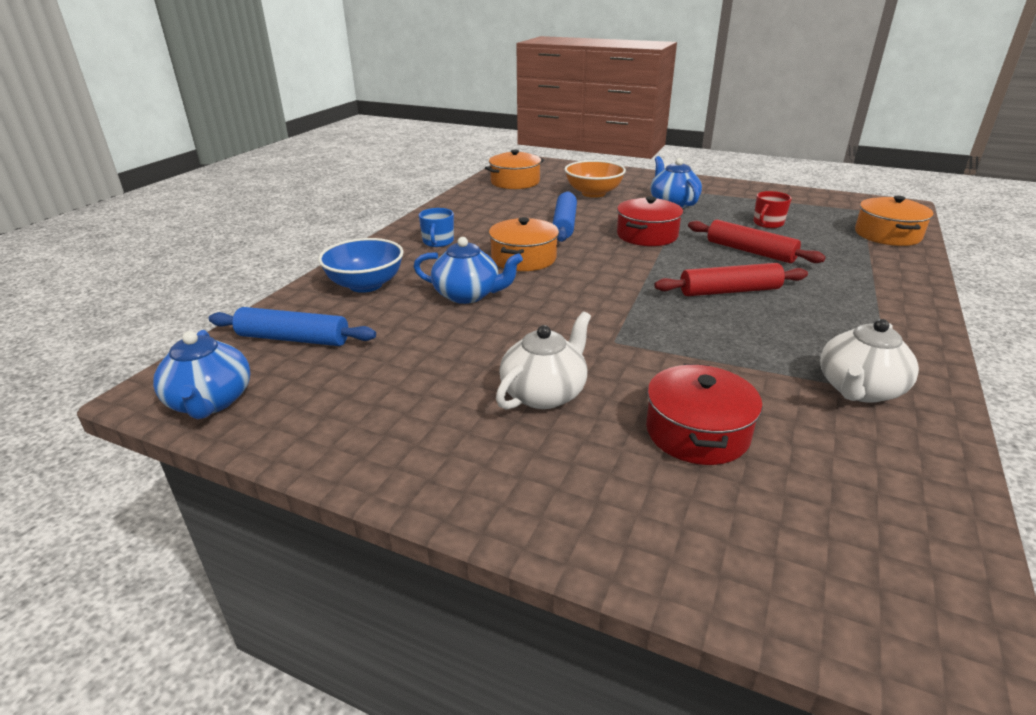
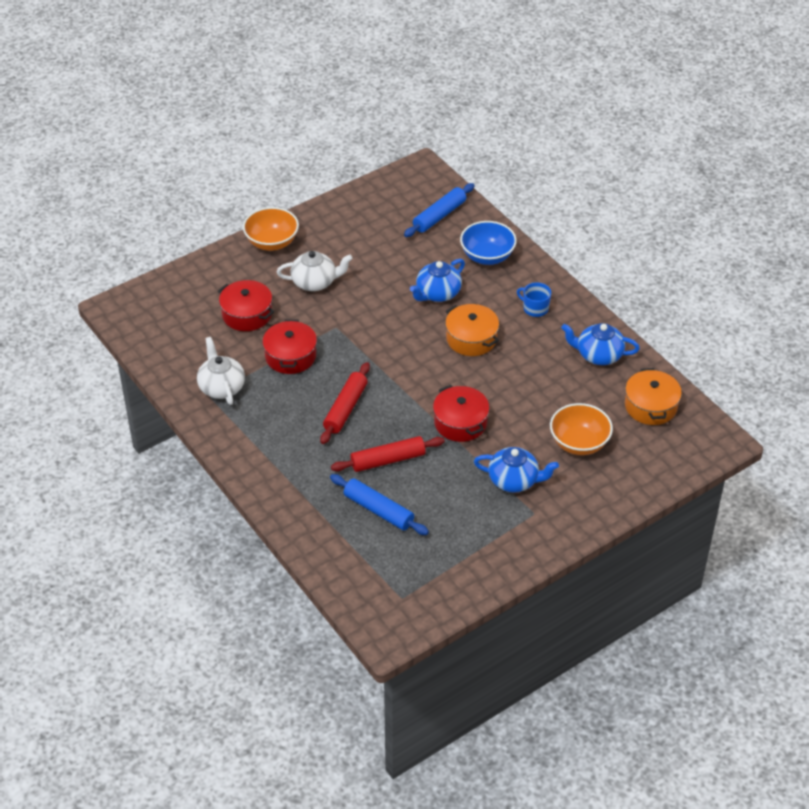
camera: 120 degrees right, 15 degrees up
(210, 402) = (399, 183): blue teapot -> blue teapot (598, 355)
(487, 488) = (272, 242): none -> orange bowl
(544, 393) = (315, 282): white teapot -> white teapot turned 75 degrees counterclockwise
(564, 224) = (518, 388): blue rolling pin -> blue rolling pin (378, 510)
(715, 356) = (290, 356): none -> red pot
(768, 223) = (425, 509): red mug -> none
(887, 235) = (347, 565): orange pot -> none

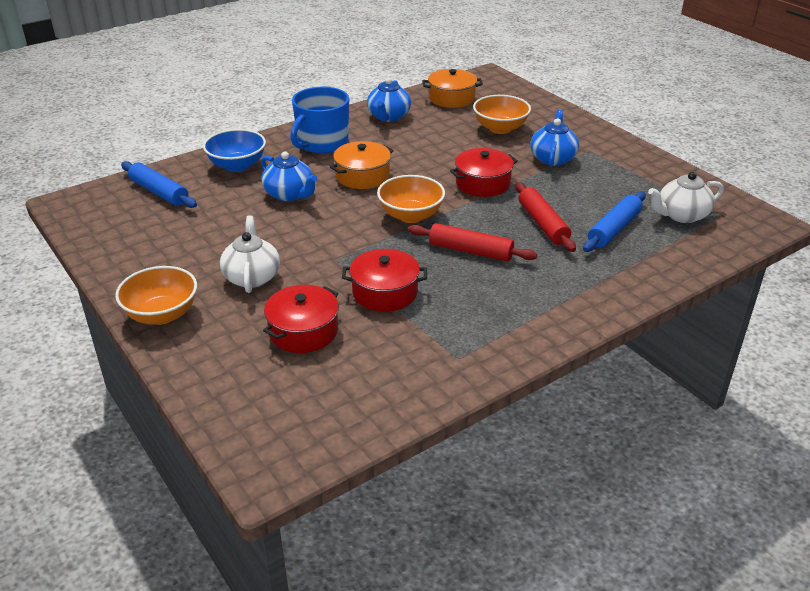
camera: 90 degrees left, 10 degrees down
(221, 387) = (441, 348): white teapot -> white teapot (681, 215)
(402, 371) = (411, 215): none -> orange bowl
(535, 308) = (322, 143): blue mug -> blue mug, size x1.98

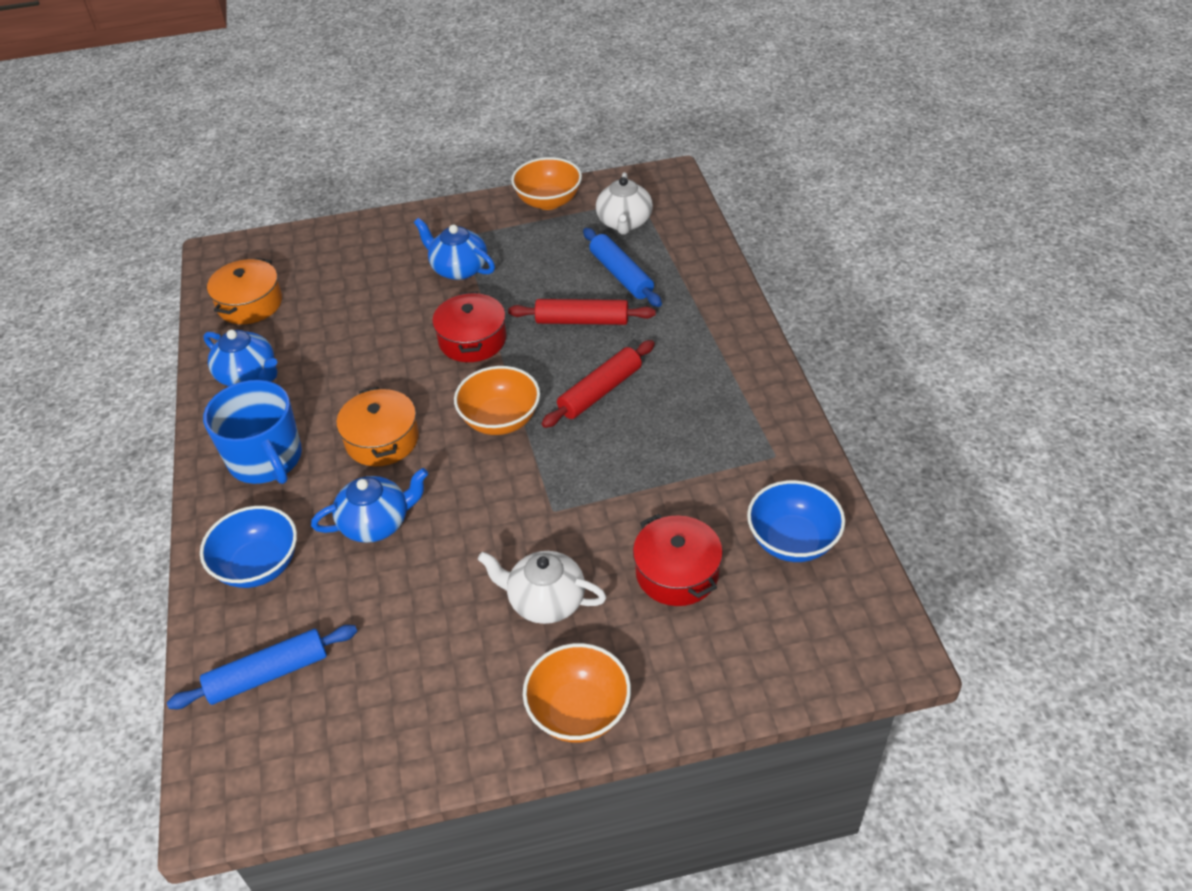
camera: 65 degrees left, 10 degrees up
(366, 387) = (792, 541): none -> blue bowl
(385, 292) = (639, 483): red pot -> none
(500, 128) = (360, 287): orange bowl -> orange bowl (548, 201)

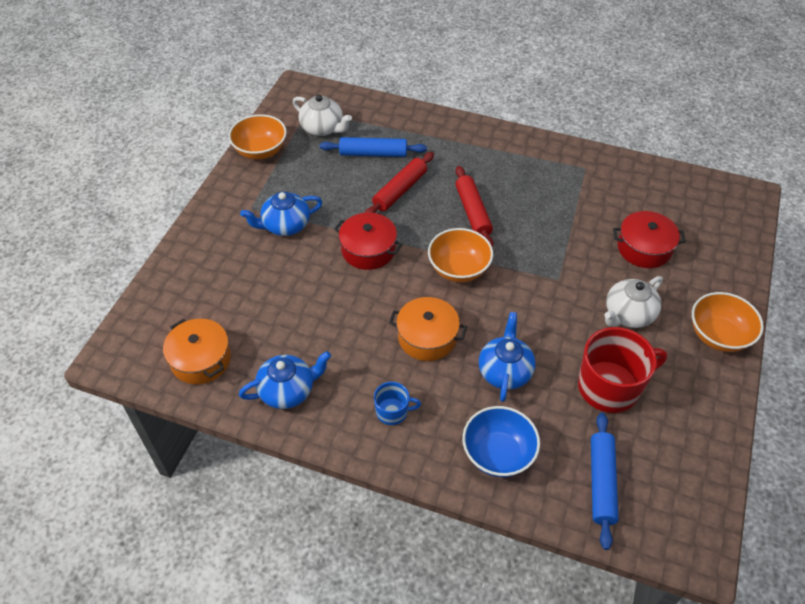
camera: 60 degrees left, 5 degrees up
(266, 459) = (393, 412): blue mug -> blue mug, size x0.50
(414, 628) = (610, 387): none -> red mug
(792, 541) = (652, 193): blue bowl -> none

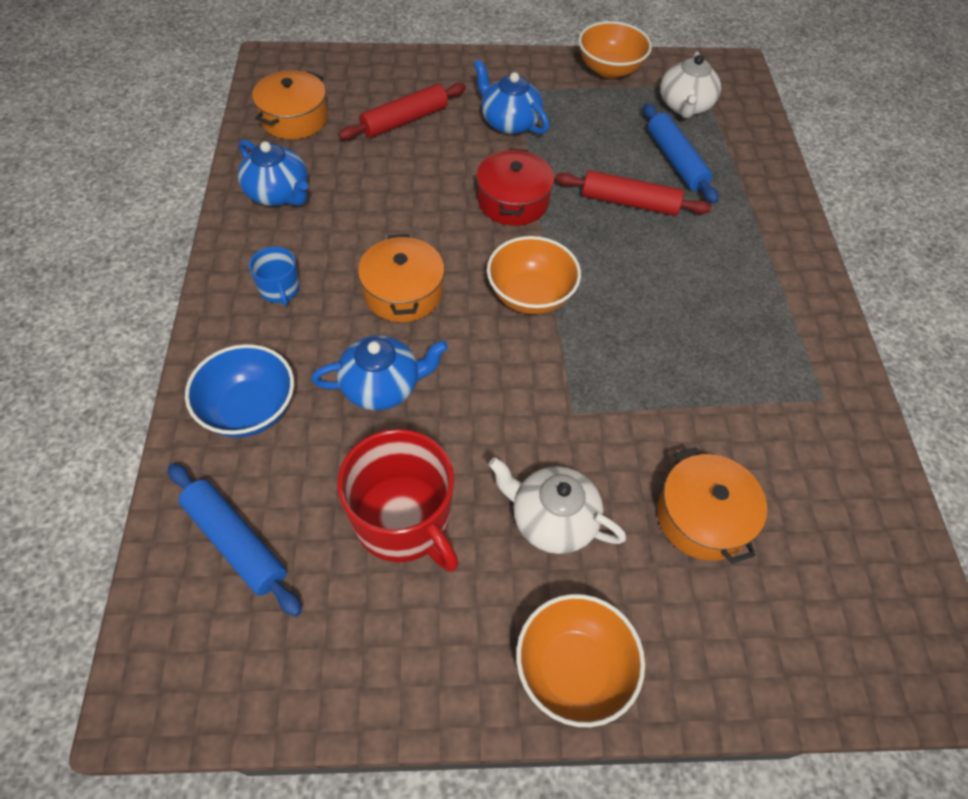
camera: 65 degrees right, 5 degrees up
(473, 212) = (640, 285): red rolling pin -> red rolling pin (404, 120)
(601, 482) = (236, 542): blue rolling pin -> blue rolling pin turned 60 degrees clockwise
(644, 248) = (703, 517): red pot -> orange pot

